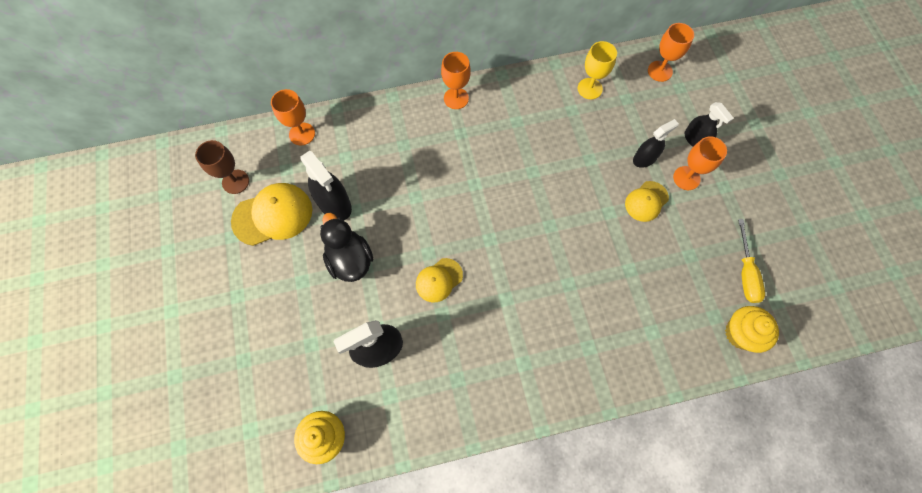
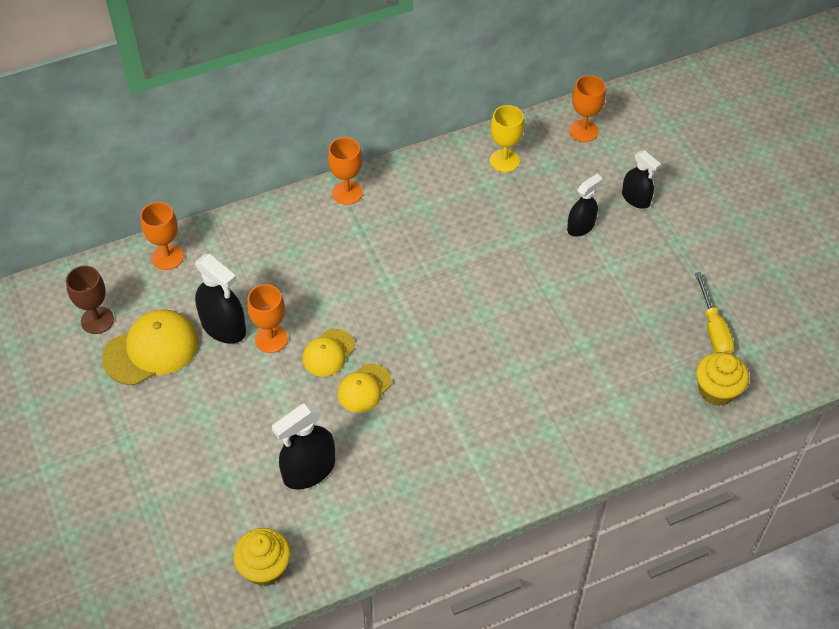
camera: 10 degrees left, 15 degrees down
(350, 259) = (255, 383): black duck -> none
(646, 201) = (590, 271): yellow cap -> yellow cap (328, 353)
(686, 178) = (632, 240): orange goblet -> orange goblet (271, 339)

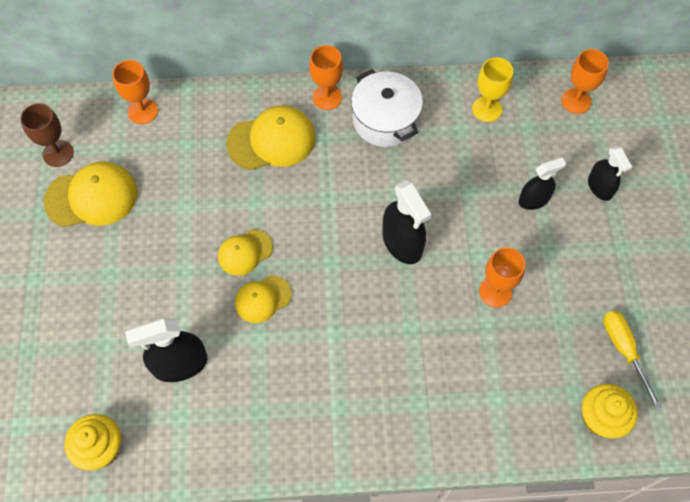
camera: 20 degrees right, 10 degrees up
(223, 326) = (163, 195): black spray bottle -> black spray bottle (402, 243)
(271, 339) = (200, 221): orange goblet -> orange goblet (495, 292)
(310, 246) = (272, 140): none -> yellow cap
(412, 197) = (385, 120): none -> white pot
(713, 328) = (624, 350): yellow screwdriver -> yellow screwdriver turned 150 degrees clockwise

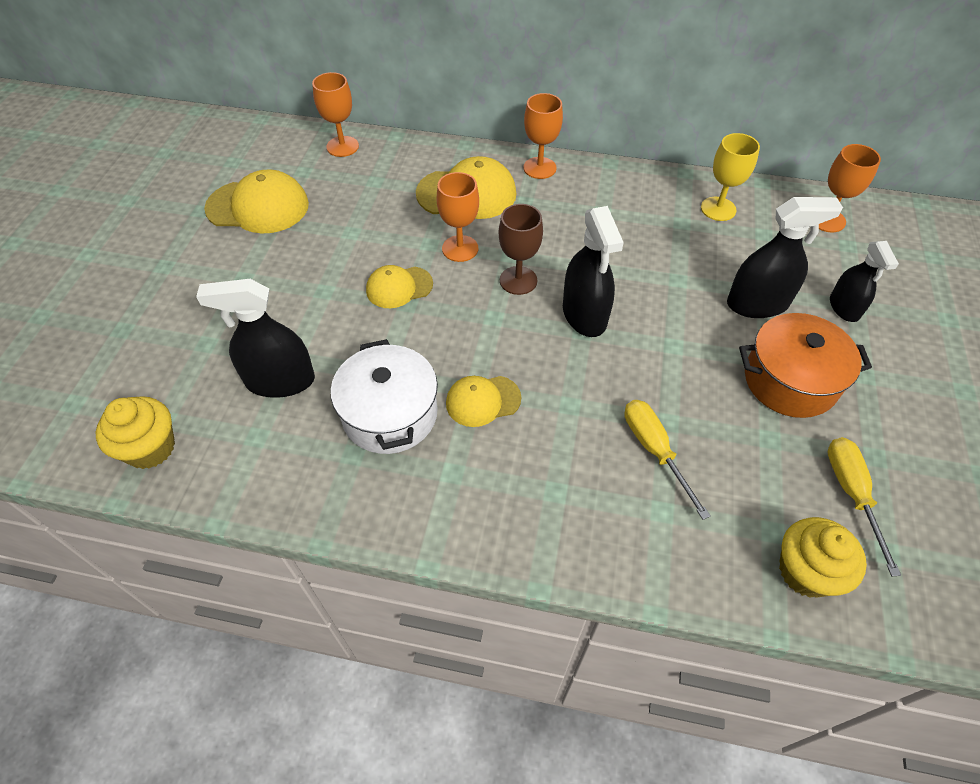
camera: 15 degrees right, 10 degrees down
(58, 153) = (242, 165): brown goblet -> brown goblet (518, 280)
(262, 299) = (401, 336): yellow cap -> yellow cap (483, 401)
(385, 120) = (598, 198): white pot -> white pot (390, 414)
(481, 351) = (654, 450): none -> yellow screwdriver
(495, 292) = (688, 389): orange goblet -> orange goblet (460, 248)
(534, 200) = (757, 304): black spray bottle -> black spray bottle, size x1.53
(568, 265) = (790, 381): none -> orange pot

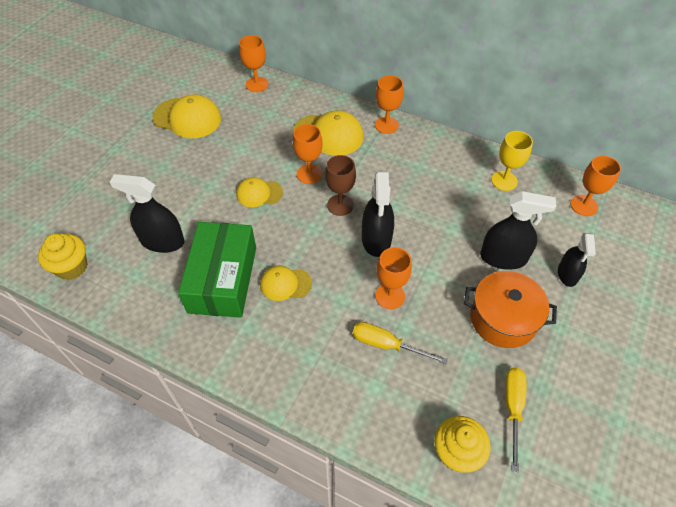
camera: 15 degrees right, 0 degrees up
(390, 414) = (223, 279): white pot -> green box
(632, 384) = (390, 296): none -> orange goblet
(654, 450) = (387, 345): yellow screwdriver -> yellow screwdriver turned 60 degrees counterclockwise

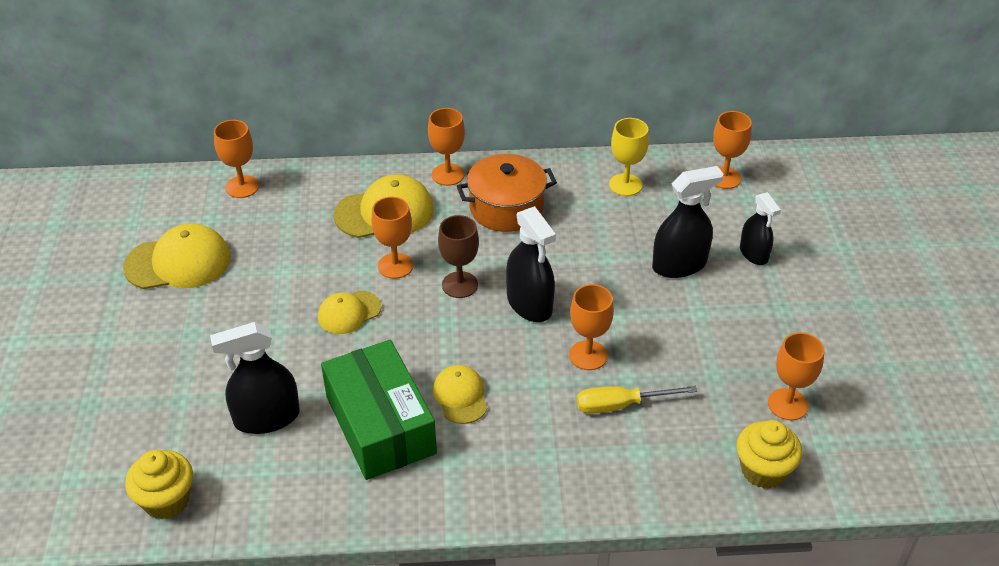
camera: 30 degrees left, 10 degrees down
(285, 284) = (460, 396): yellow cap -> yellow cap turned 105 degrees clockwise
(503, 319) = (720, 325): orange pot -> orange pot (506, 208)
(512, 408) = (787, 404): yellow screwdriver -> orange goblet

